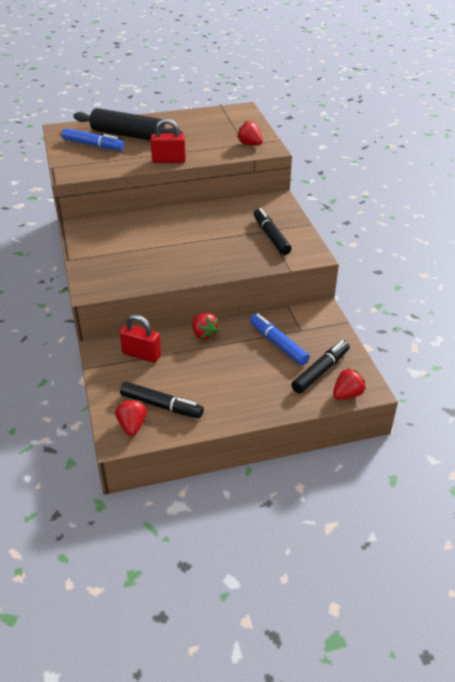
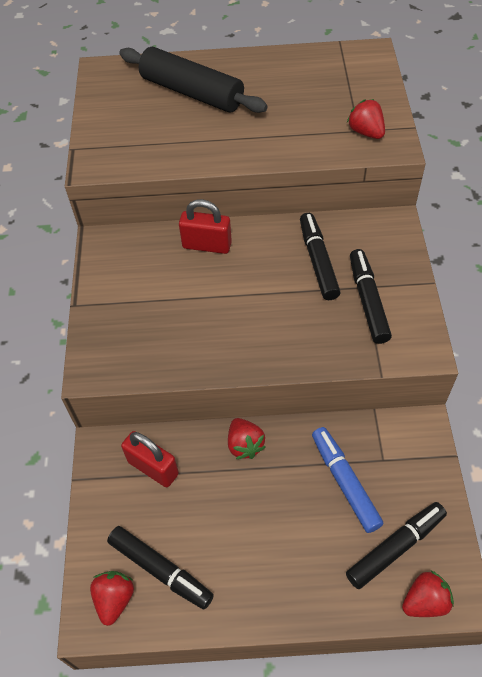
camera: 15 degrees right, 15 degrees up
(93, 145) = (139, 109): blue marker -> none
(169, 160) = (239, 154): red padlock -> red padlock (207, 245)
(233, 221) = (318, 261): none -> black marker

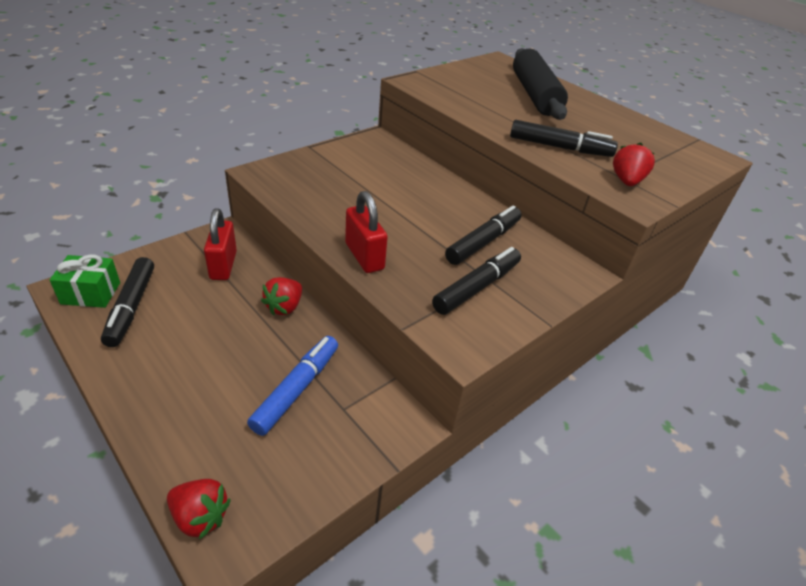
camera: 45 degrees right, 15 degrees down
(115, 599) = (91, 293): red strawberry -> green gift
(207, 245) = (428, 181): red padlock -> red padlock (364, 256)
(395, 547) = (250, 462): black marker -> black marker (560, 147)

